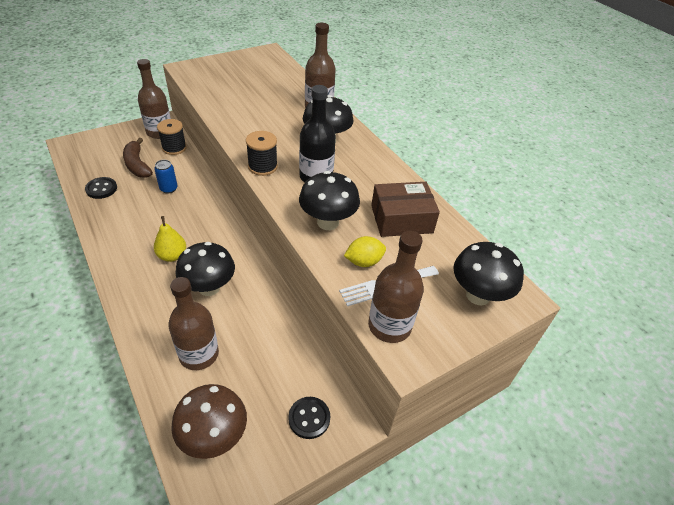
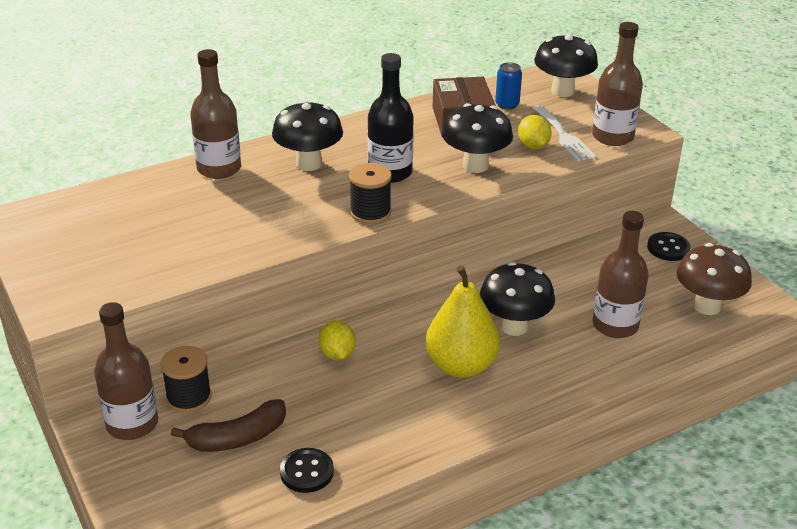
camera: 85 degrees left, 10 degrees down
(168, 189) = (308, 389): blue can -> blue can (507, 105)
(172, 256) = (461, 366): yellow pear -> yellow pear, size x1.64
(197, 200) = (337, 354): none -> yellow lemon

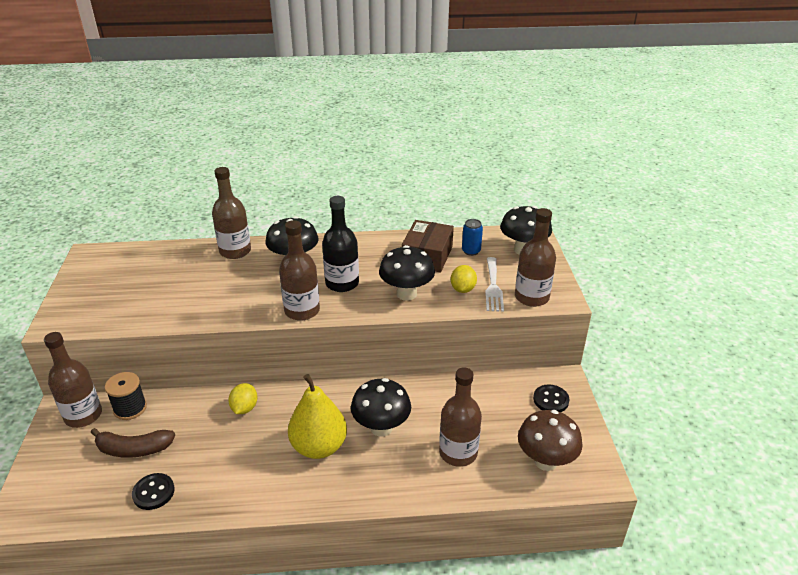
camera: 25 degrees right, 0 degrees up
(370, 212) = (302, 311): black spool -> brown bottle

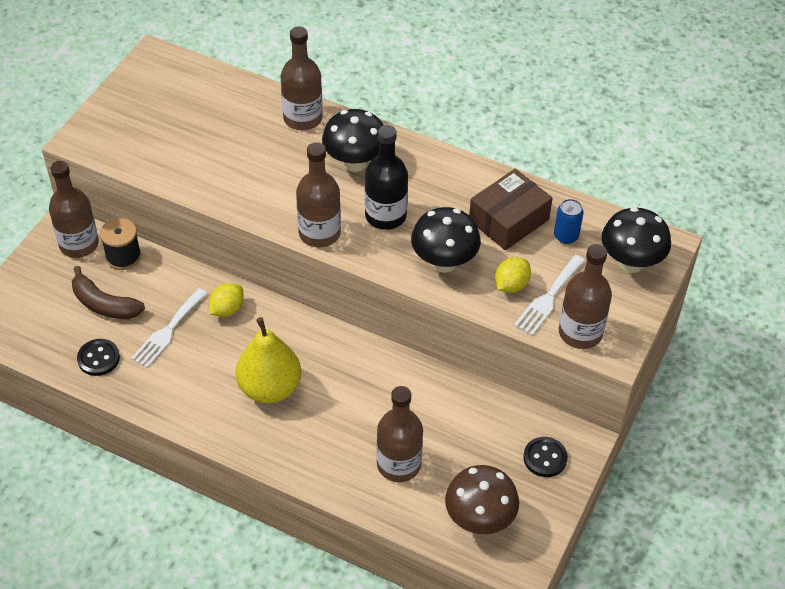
camera: 30 degrees right, 15 degrees up
(204, 444) = (168, 331): none -> white fork
(381, 428) = (343, 398): black mushroom -> none

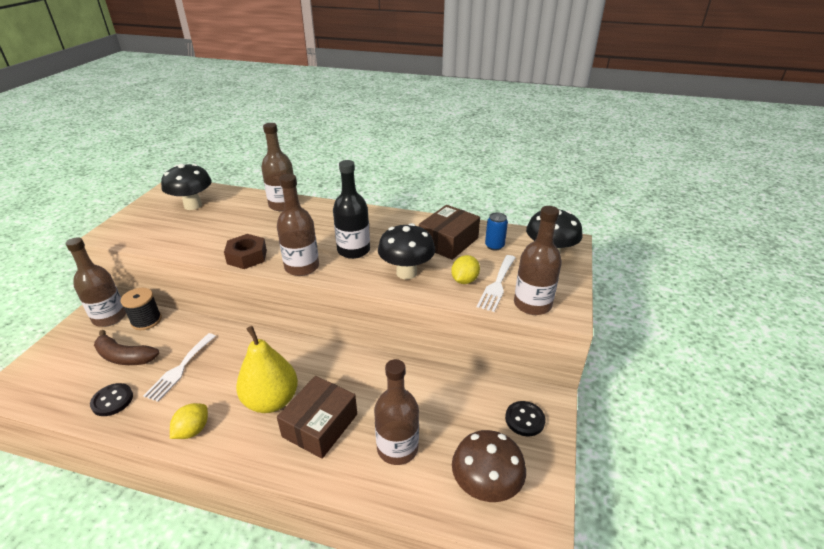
camera: 10 degrees left, 15 degrees down
(227, 309) = (232, 345): yellow lemon -> yellow lemon (193, 430)
(254, 206) = (247, 257): none -> brown nut
(320, 425) = (320, 425): none -> brown box
(355, 162) = (325, 224): black mushroom -> black mushroom (193, 205)

